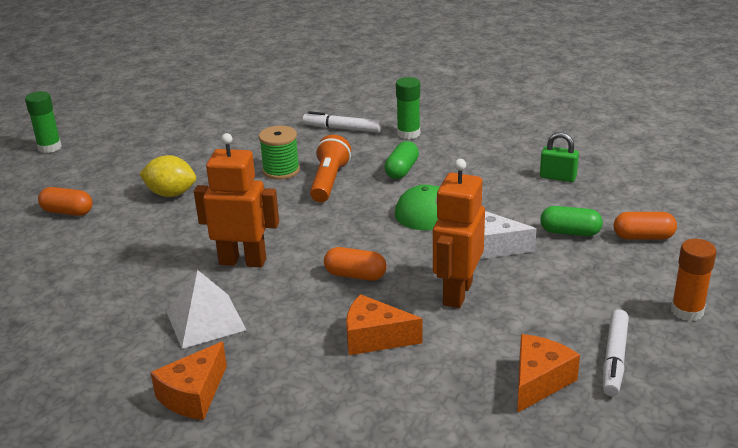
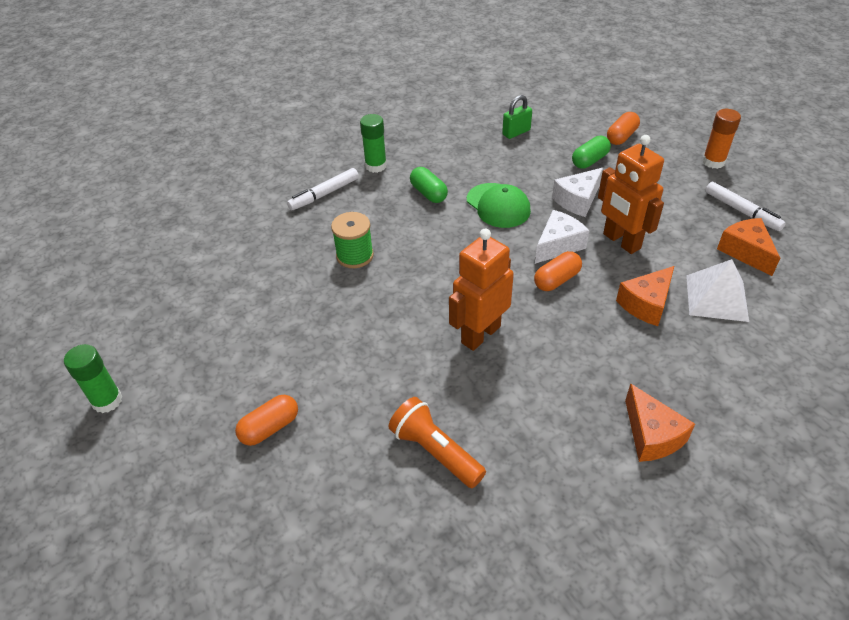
camera: 55 degrees left, 15 degrees up
(171, 194) = (318, 339): yellow lemon -> none
(205, 320) = (551, 390): white pyramid -> white pyramid (716, 297)
(329, 181) = (404, 237): orange flashlight -> orange flashlight (435, 451)
(407, 259) = (558, 245): none -> white cheese

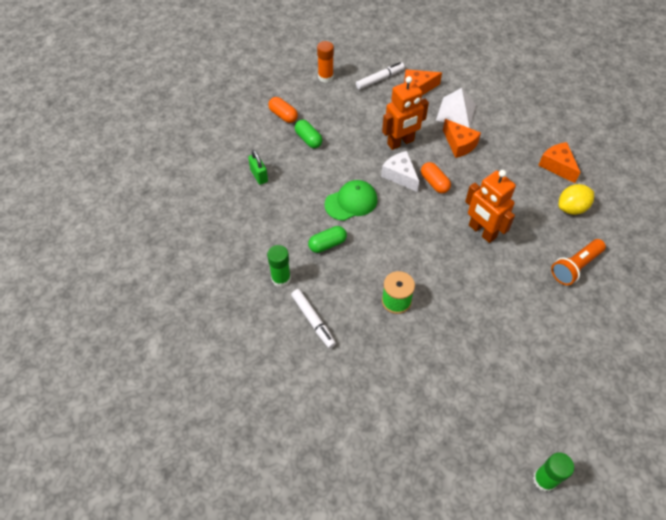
camera: 85 degrees left, 10 degrees up
(270, 428) = (563, 360): orange capsule -> none
(559, 453) = (571, 208): none -> yellow lemon
(578, 200) = (353, 155): white cheese -> none
(651, 435) = (557, 166): orange cheese -> orange cheese turned 105 degrees counterclockwise

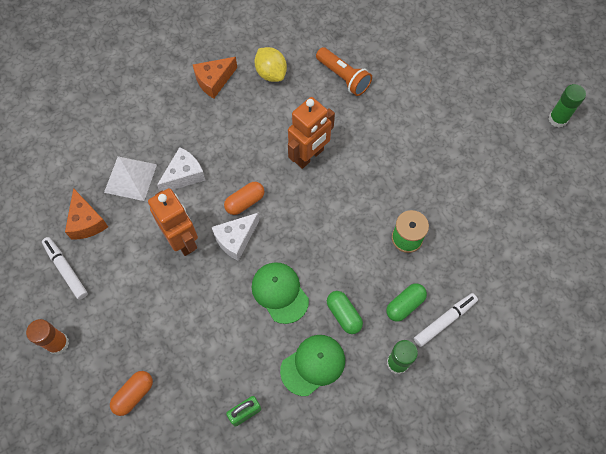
camera: 95 degrees left, 10 degrees up
(288, 220) = (313, 365): none -> green cap
(308, 139) = (179, 355): green capsule -> green capsule (405, 305)
(459, 144) = (184, 175): orange cheese -> white cheese

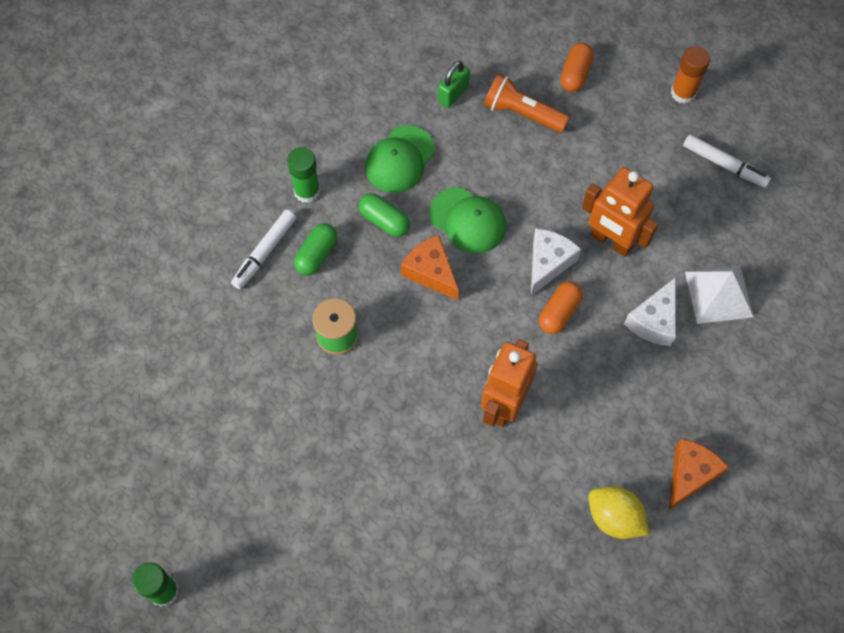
camera: 160 degrees right, 0 degrees up
(86, 222) = (737, 224): orange cheese -> orange cheese (431, 272)
(343, 77) = (505, 550): orange flashlight -> orange flashlight (522, 113)

